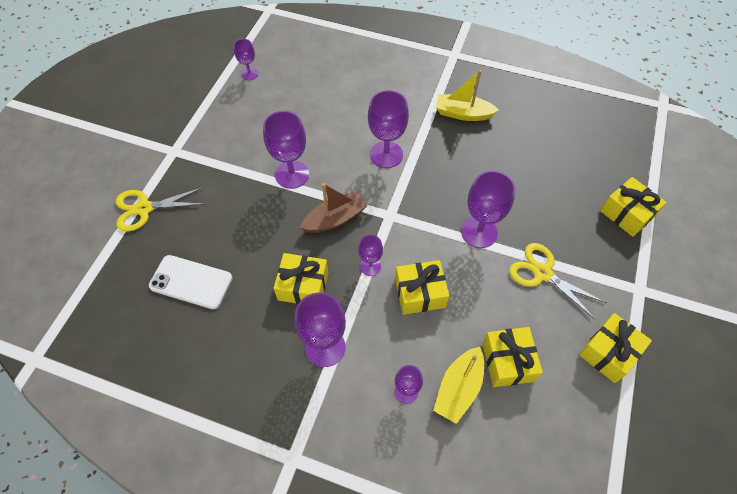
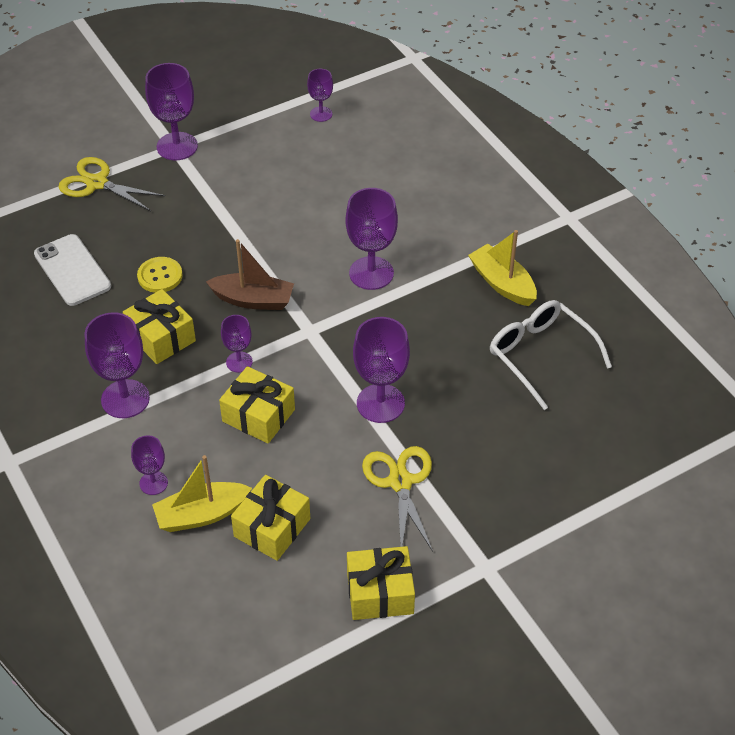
camera: 40 degrees right, 10 degrees down
(257, 244) = (160, 276): none -> yellow button
(292, 174) = (257, 234): purple goblet -> purple goblet (177, 146)
(527, 142) = (540, 355): none -> white glasses
(627, 213) = (566, 494): yellow gift -> none

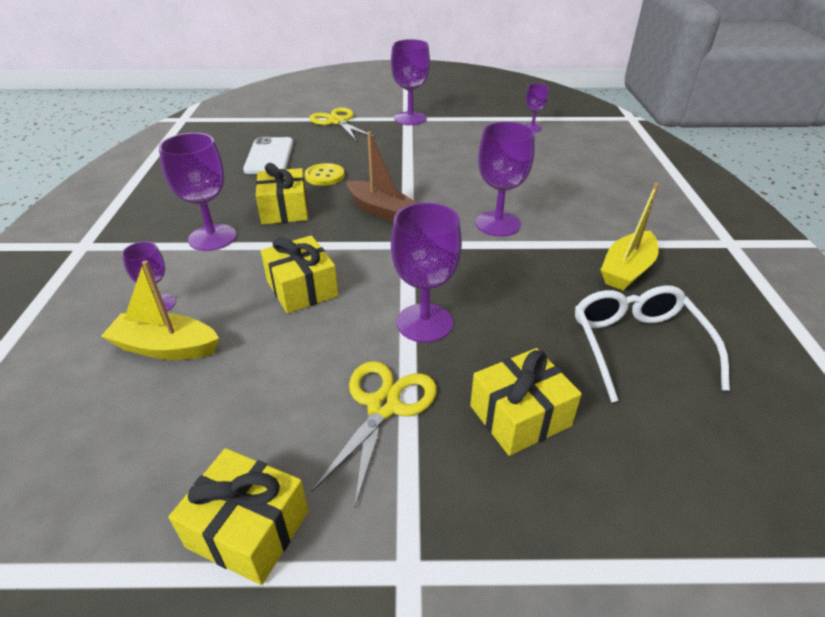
camera: 30 degrees right, 10 degrees down
(239, 362) = (326, 245): purple goblet -> none
(272, 527) = (212, 390): yellow gift -> yellow gift (520, 416)
(502, 283) = (626, 270): yellow boat -> yellow boat turned 135 degrees counterclockwise

